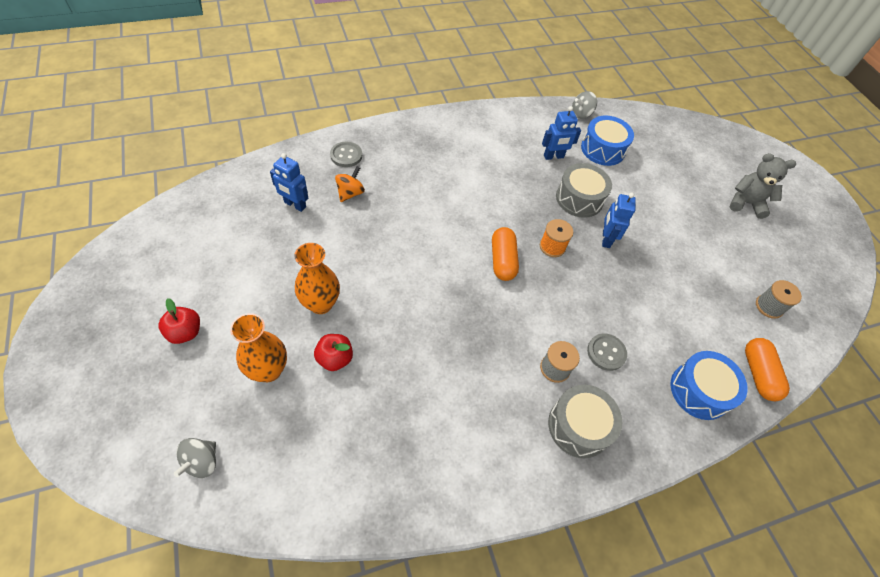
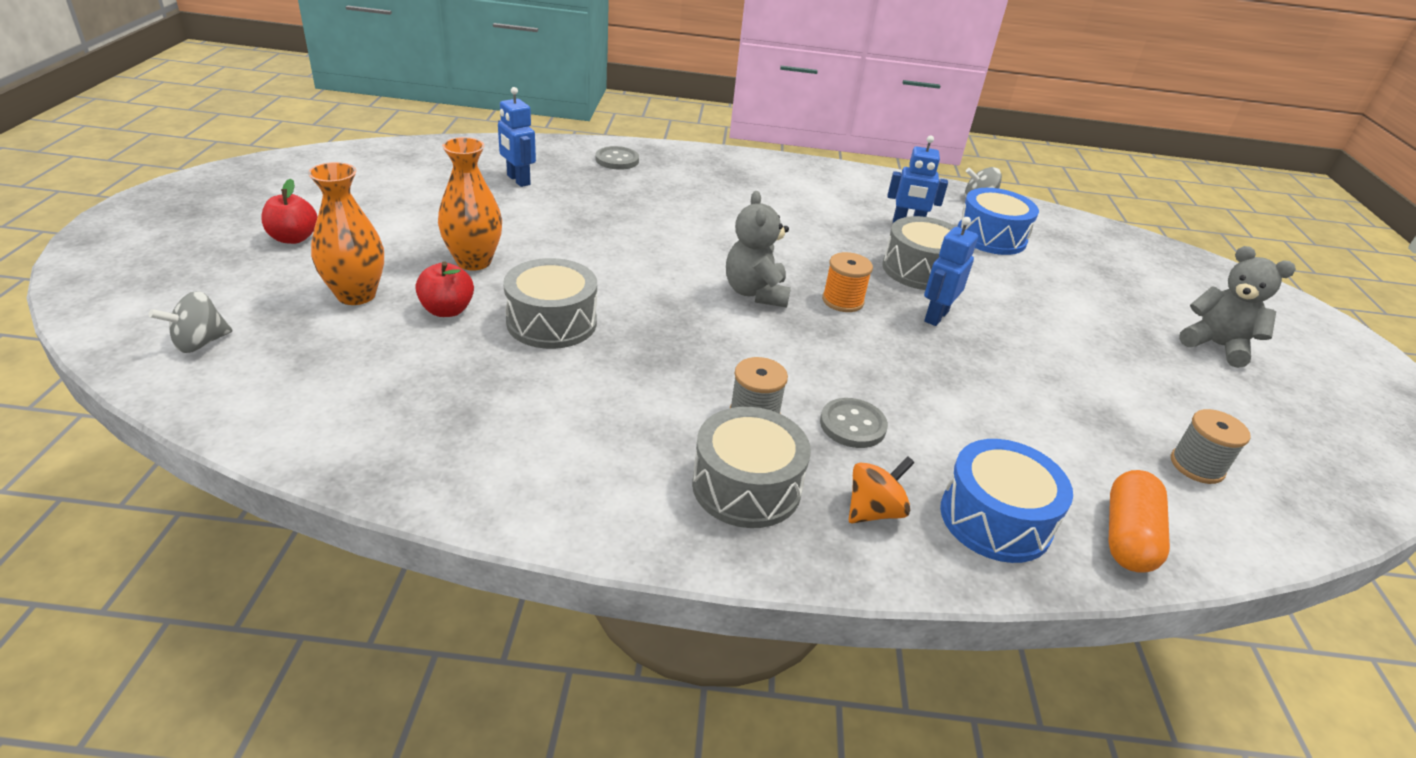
camera: 25 degrees right, 20 degrees down
(350, 193) = (595, 188): orange spinning top -> orange spinning top (874, 511)
(403, 341) = (551, 322): none -> grey drum
(502, 260) = (755, 293): orange capsule -> grey teddy bear

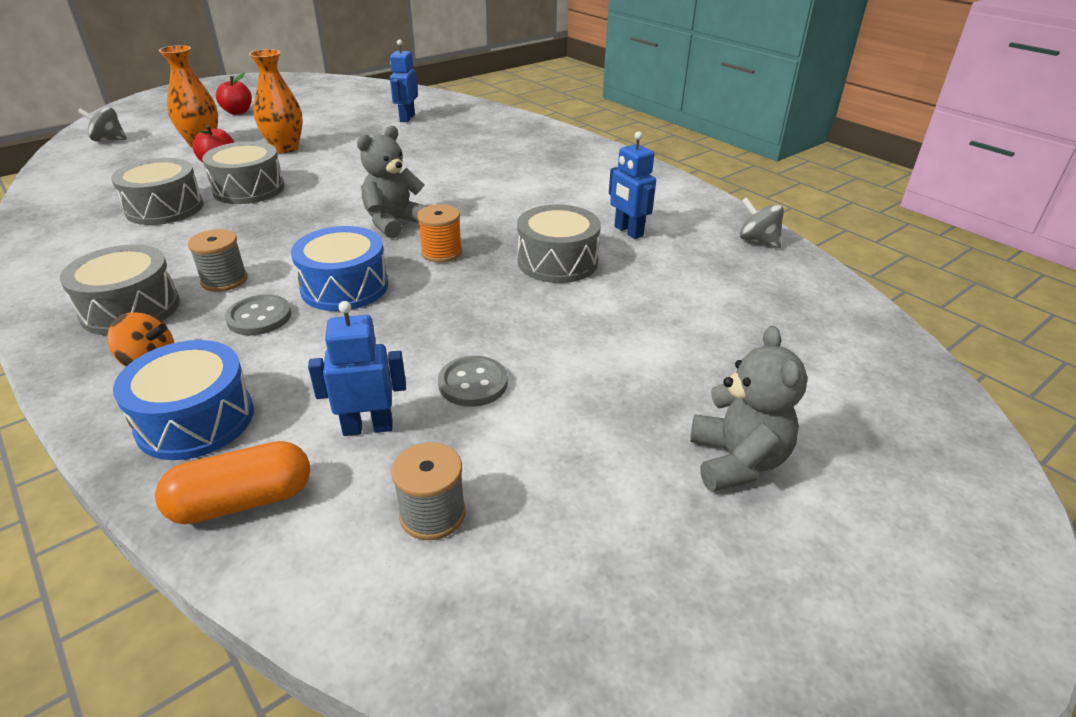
camera: 50 degrees right, 0 degrees up
(517, 384) = (165, 208): none -> grey drum
(617, 160) = (496, 124): grey button -> grey button (473, 383)
(935, 316) = (488, 293): blue robot -> blue robot (368, 427)
(991, 237) = (695, 269): blue drum -> blue drum (344, 287)

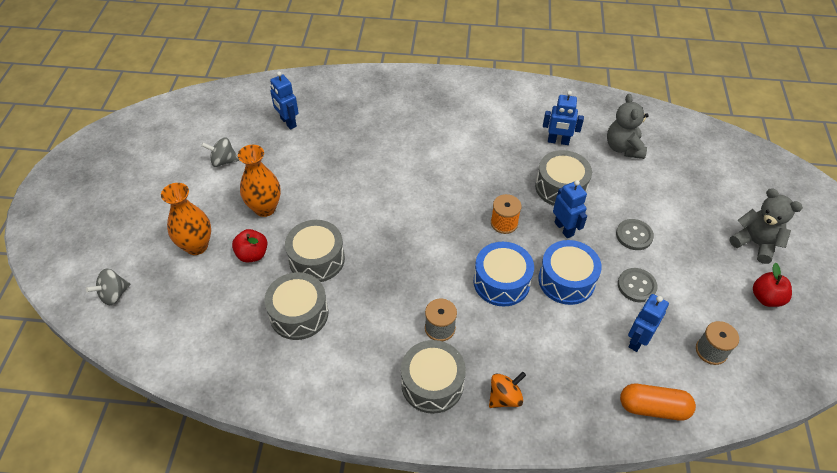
camera: 45 degrees left, 15 degrees up
(195, 420) = (576, 399): blue drum -> blue drum (566, 280)
(238, 112) = (151, 197): red apple -> red apple (766, 298)
(242, 501) = (653, 408): orange capsule -> orange capsule turned 75 degrees clockwise
(259, 317) = (499, 332): grey button -> grey button (634, 235)
(394, 223) = (447, 221): grey teddy bear -> grey teddy bear (623, 148)
(493, 290) = (564, 229): none -> blue robot
(757, 241) = (615, 107): grey spinning top -> grey spinning top (223, 161)

